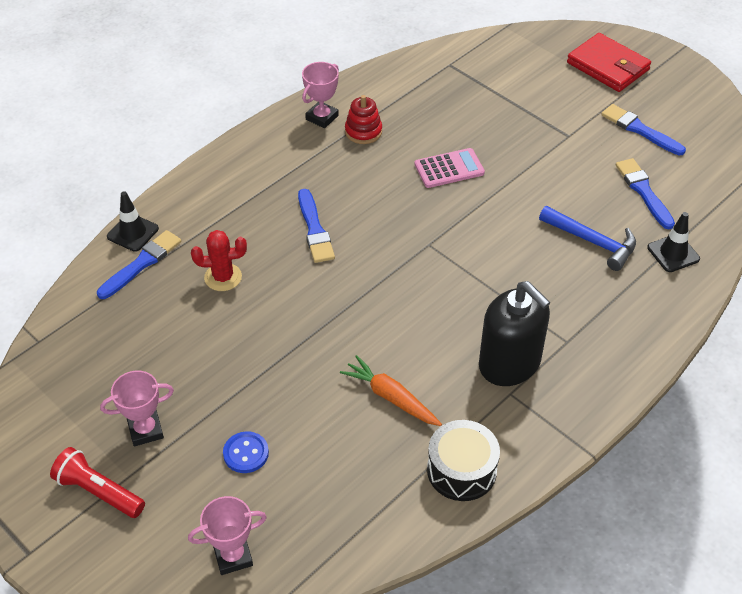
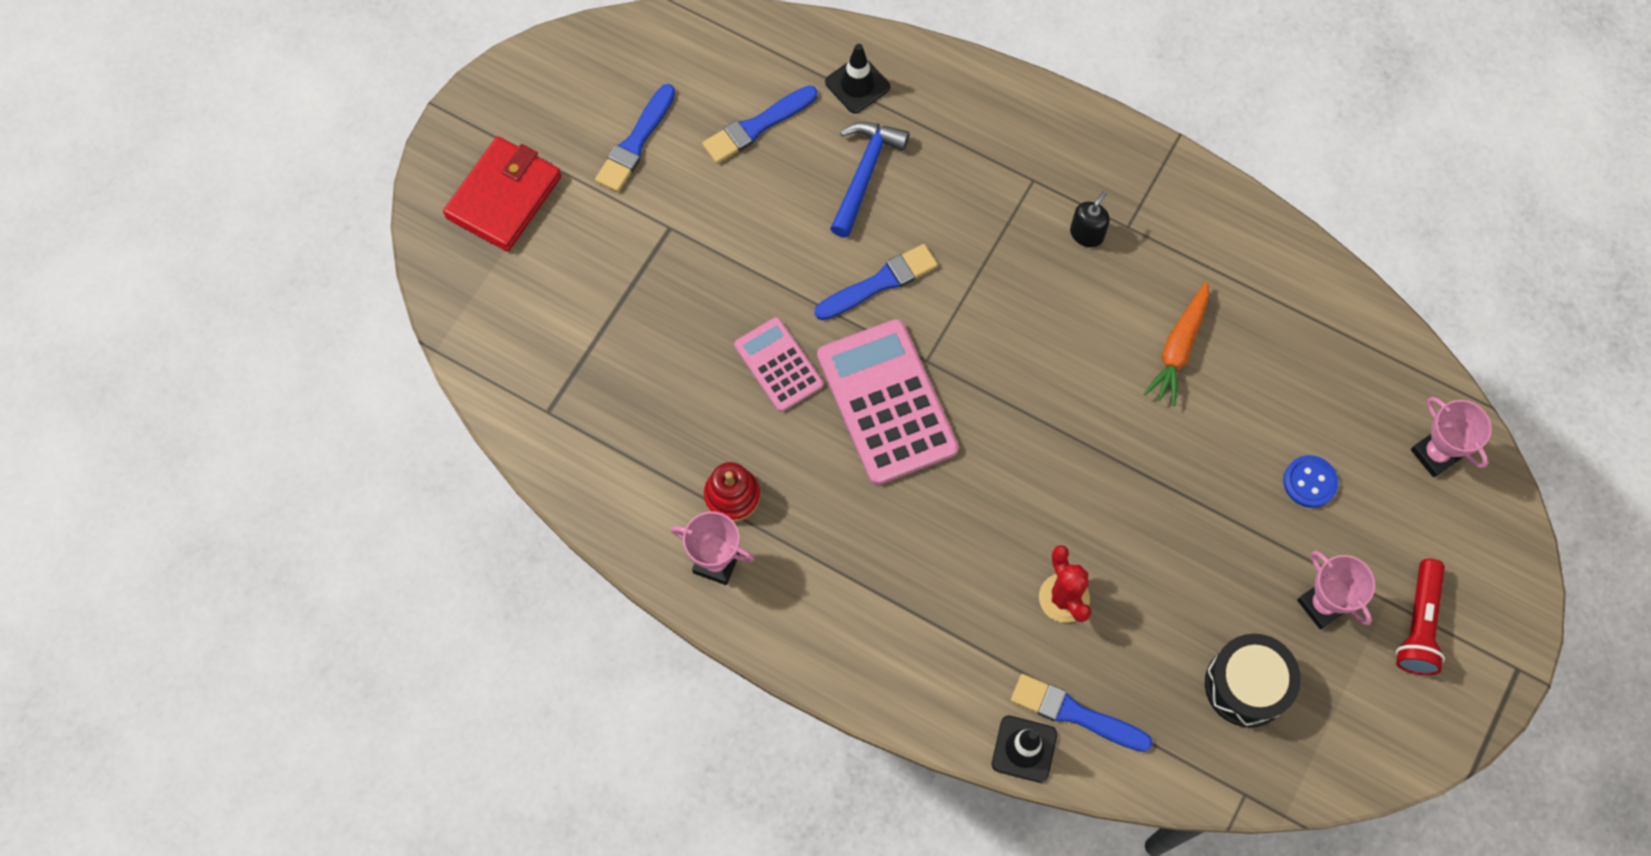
camera: 105 degrees left, 20 degrees up
(314, 229) = (944, 507): blue brush -> blue brush (879, 282)
(403, 216) = (887, 402): none -> pink calculator
(461, 470) = (1246, 256): black drum -> black drum (1246, 685)
(509, 363) = (1086, 234): black soap dispenser -> black soap dispenser, size x0.44

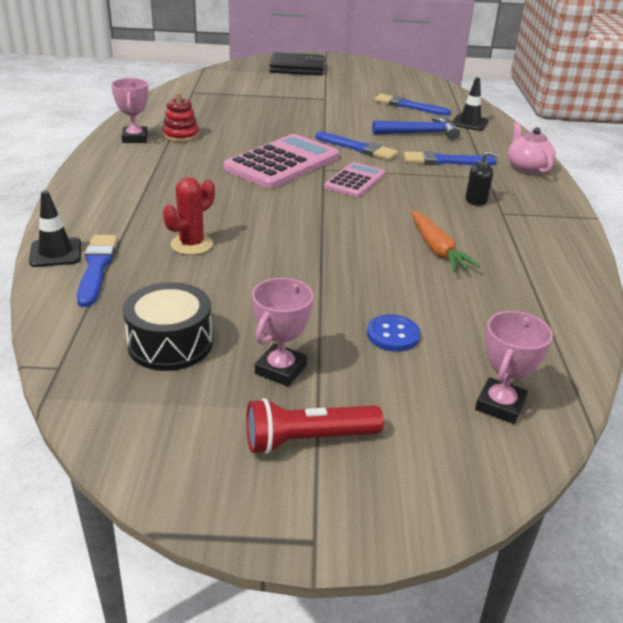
camera: 60 degrees right, 35 degrees down
(504, 197) = (297, 68): red wallet -> black wallet
(636, 142) = (361, 85): blue brush -> blue brush (445, 161)
(778, 365) = (274, 133): pink calculator -> pink calculator (355, 181)
(1027, 114) = (527, 167): none -> pink teapot
(1178, 349) = (437, 249): orange carrot -> orange carrot turned 105 degrees counterclockwise

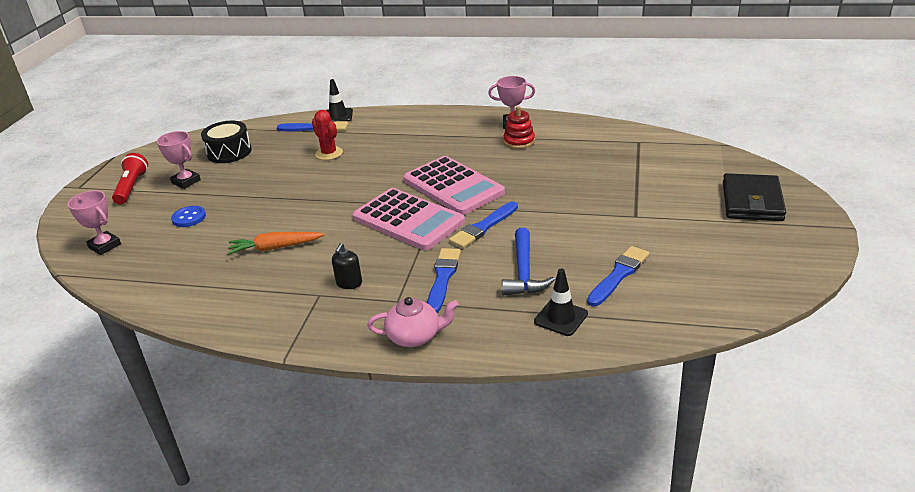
camera: 105 degrees right, 0 degrees up
(355, 181) = (408, 220): pink calculator -> pink calculator, size x1.74

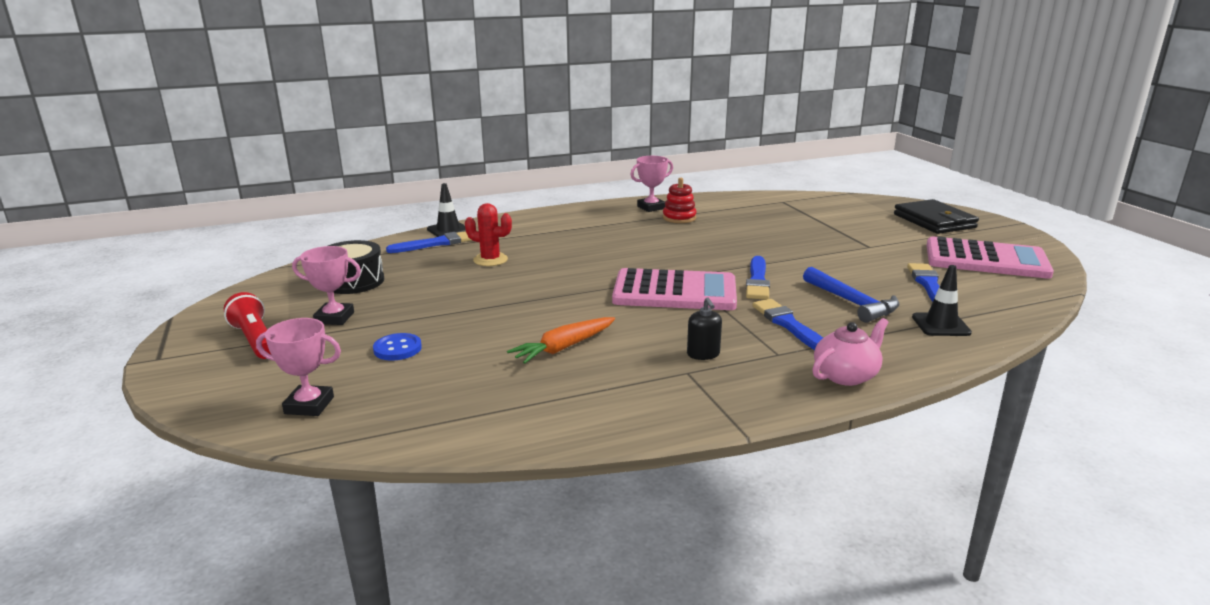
camera: 35 degrees left, 10 degrees down
(453, 186) = (674, 259): pink calculator -> pink calculator (986, 260)

